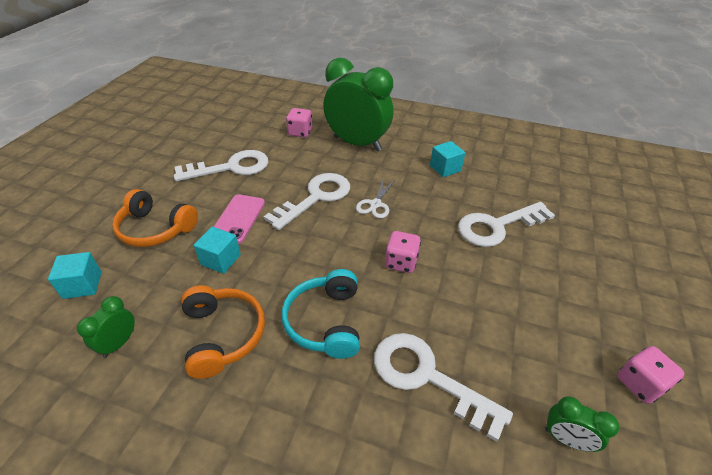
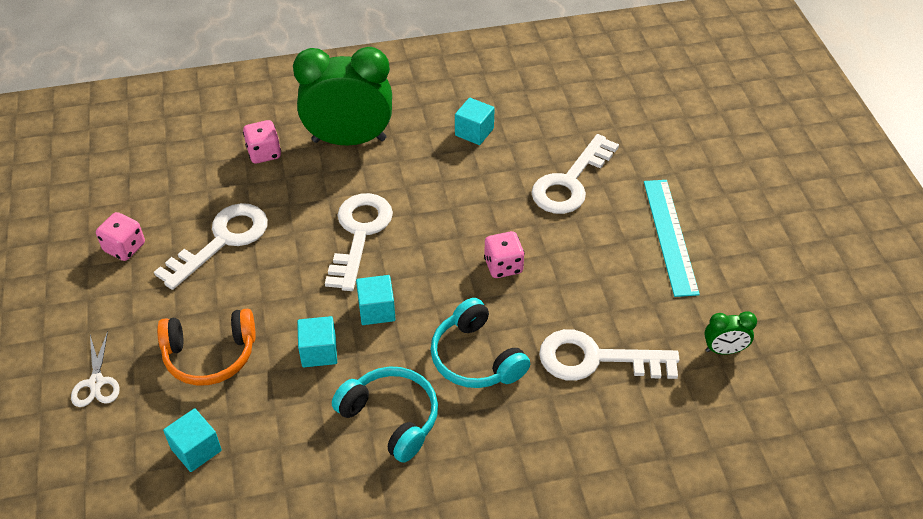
camera: 30 degrees left, 5 degrees up
(119, 343) = (298, 476): green clock -> none
(223, 335) = (391, 418): orange headphones -> turquoise headphones
(238, 219) = (294, 299): pink phone -> none
(283, 250) = (376, 310): none -> turquoise cube
(375, 204) = (431, 212): white scissors -> white scissors (96, 383)
(563, 302) = (670, 236): none -> turquoise ruler
(640, 384) = (757, 279): pink dice -> pink dice (124, 247)

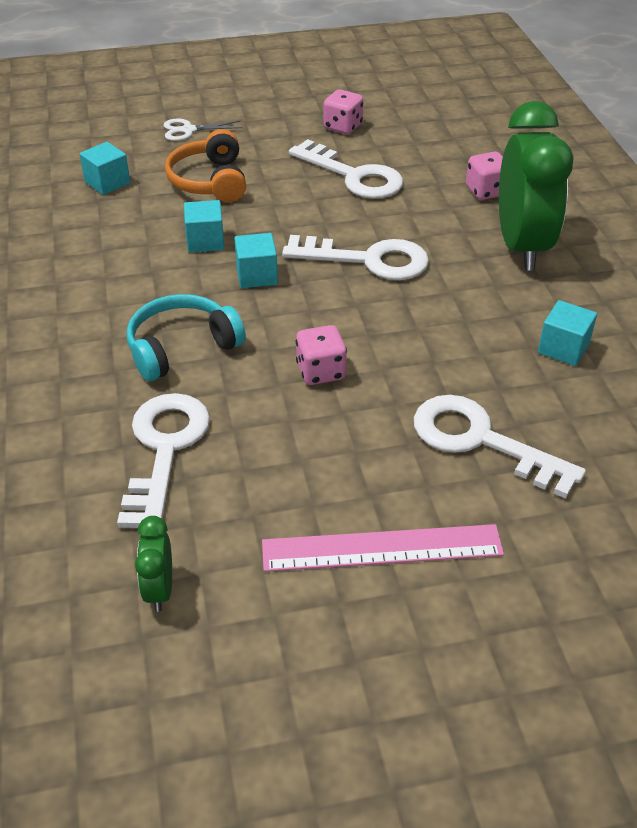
camera: 90 degrees right, 5 degrees down
(391, 418) = (115, 289): turquoise headphones -> none
(670, 236) = (382, 548): turquoise ruler -> pink ruler

